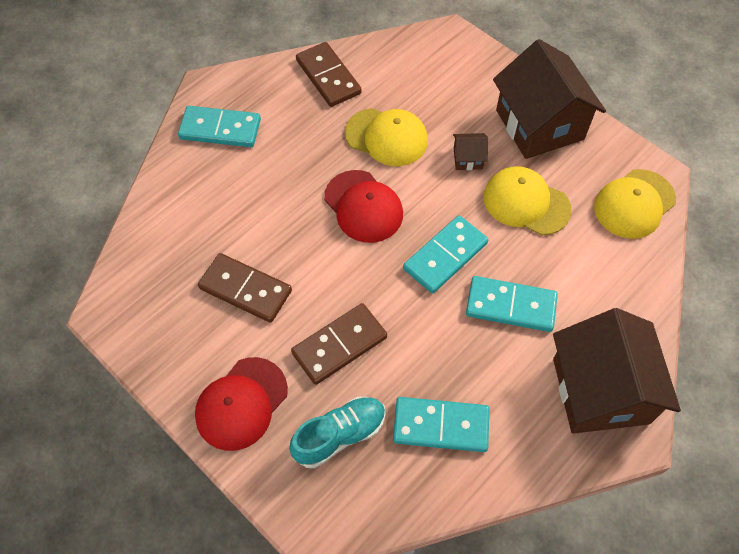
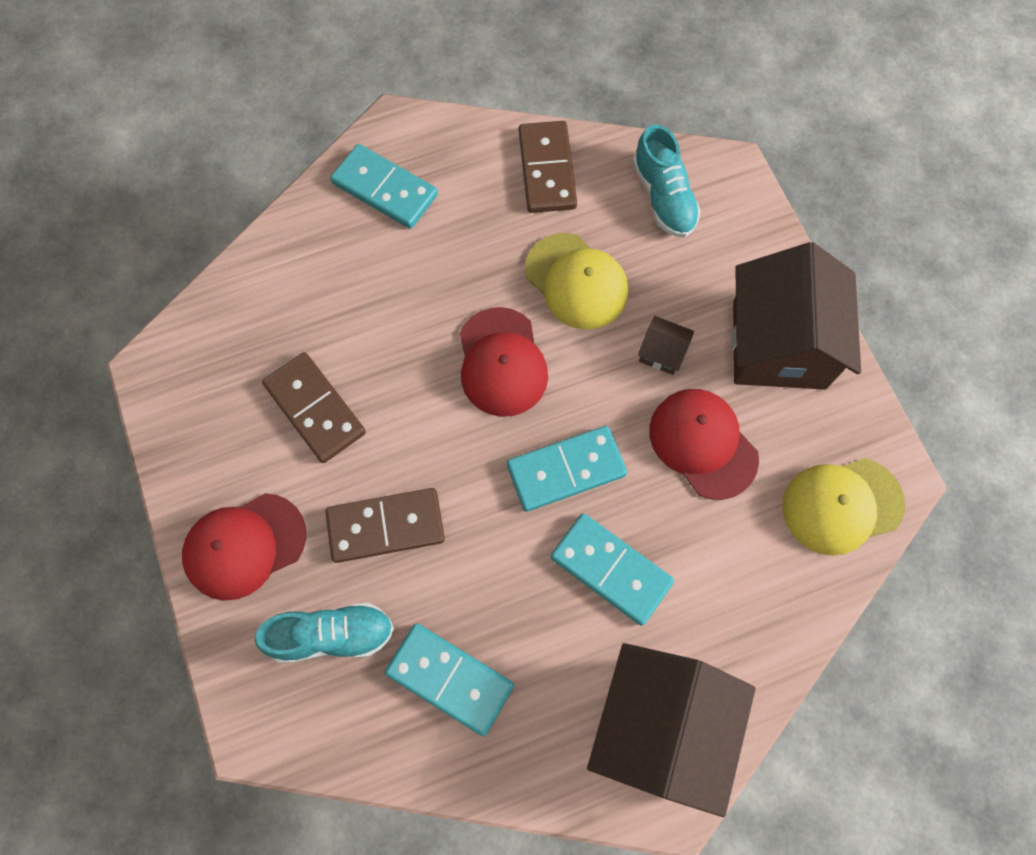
camera: 25 degrees right, 10 degrees up
(415, 65) = (663, 197): none -> turquoise shoe
(526, 203) = (703, 444): yellow cap -> red cap

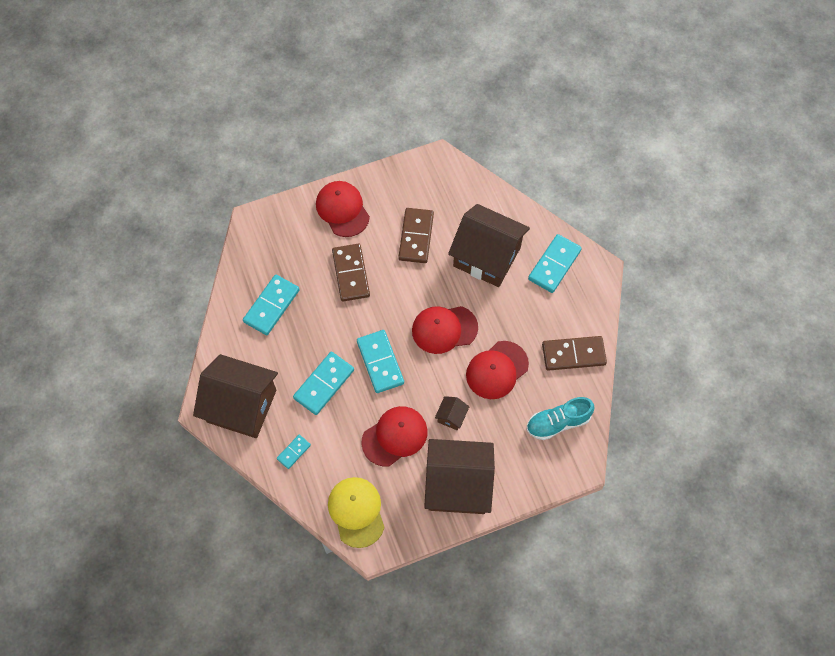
camera: 90 degrees right, 5 degrees down
(315, 409) = (416, 237): brown domino -> brown domino turned 45 degrees counterclockwise
(332, 635) = (296, 252): turquoise shoe -> none
(363, 291) = (487, 256): none -> brown house
(576, 281) = (497, 370): yellow cap -> red cap
(744, 620) = (293, 452): none -> turquoise domino

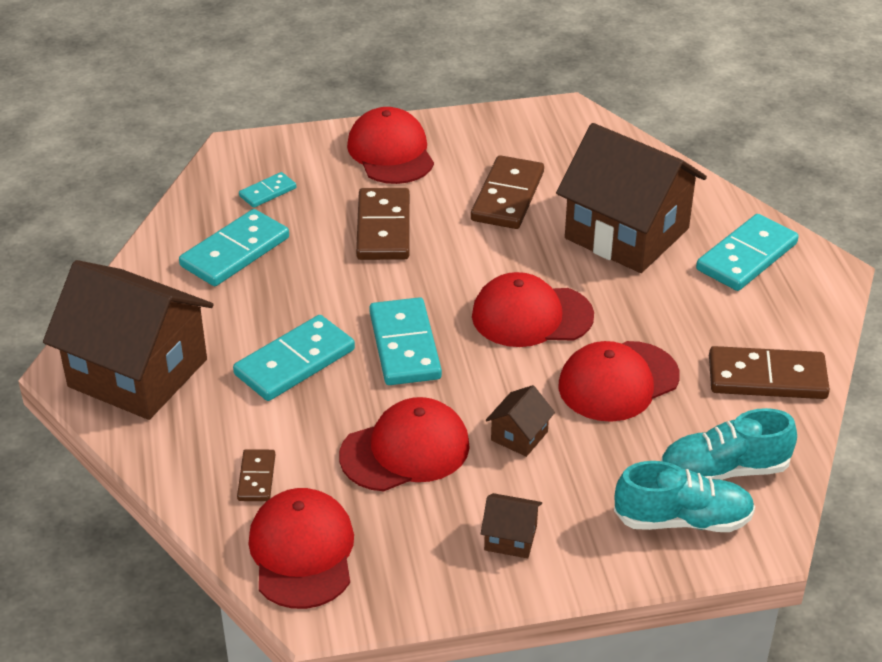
camera: 10 degrees right, 25 degrees down
(293, 452) = (210, 448): turquoise domino -> turquoise domino (267, 192)
(322, 468) = (257, 478): none -> brown domino
(356, 512) = (302, 552): yellow cap -> red cap
(458, 485) = (510, 538): brown house -> brown house, size x0.40
(541, 459) = (683, 520): none -> turquoise shoe

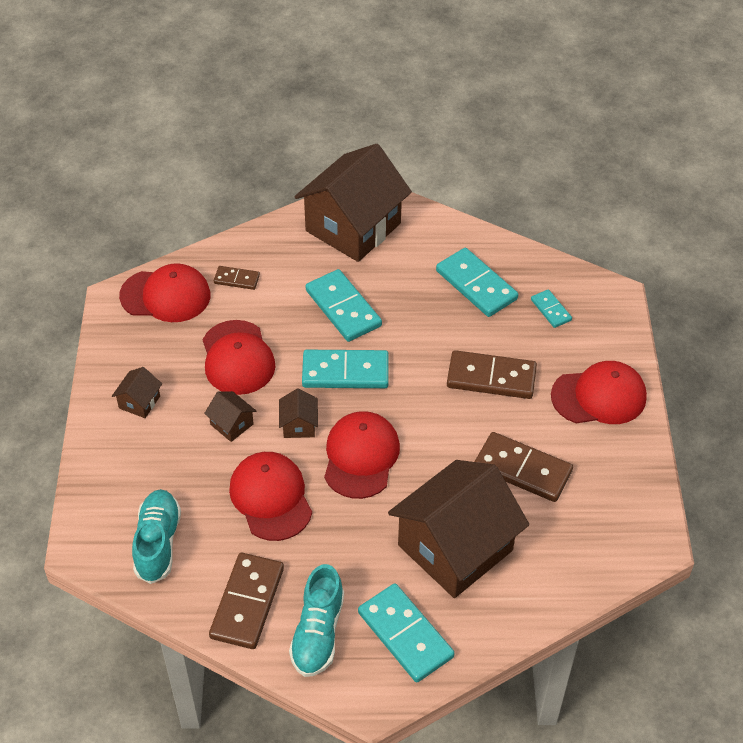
camera: 100 degrees right, 10 degrees up
(501, 374) = (299, 425): none -> brown house
(683, 520) = (120, 504): turquoise shoe -> turquoise shoe (318, 633)

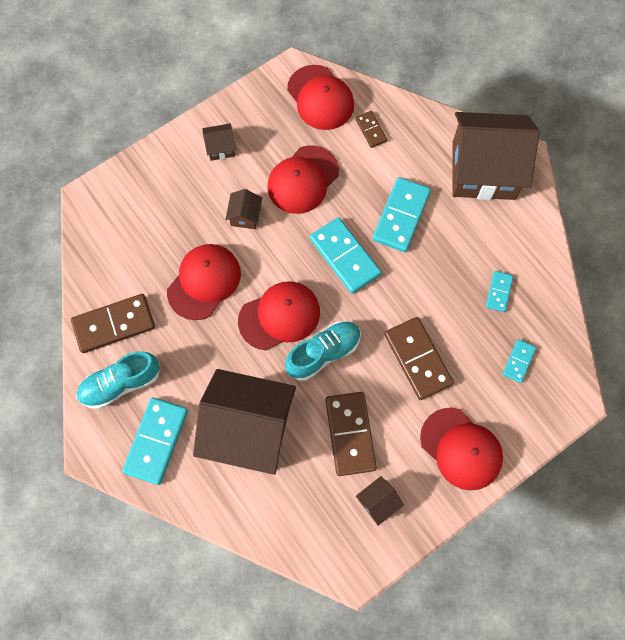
camera: 55 degrees right, 20 degrees up
(158, 543) = (121, 239): turquoise shoe -> turquoise shoe (323, 353)
(299, 425) = (276, 258): brown house -> brown house (378, 502)
(476, 285) = (499, 292): turquoise domino -> turquoise domino, size x0.53

